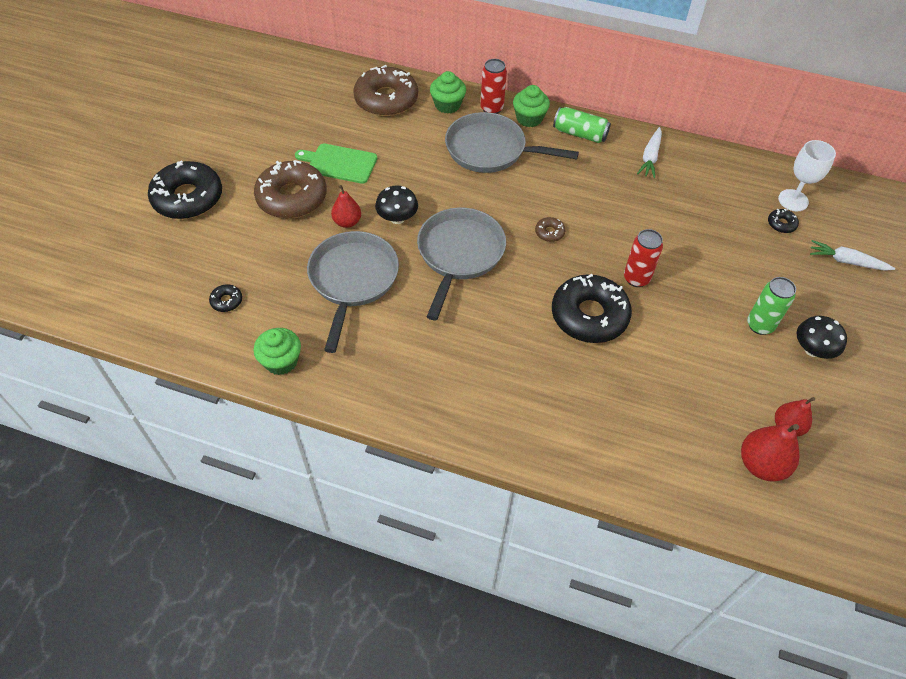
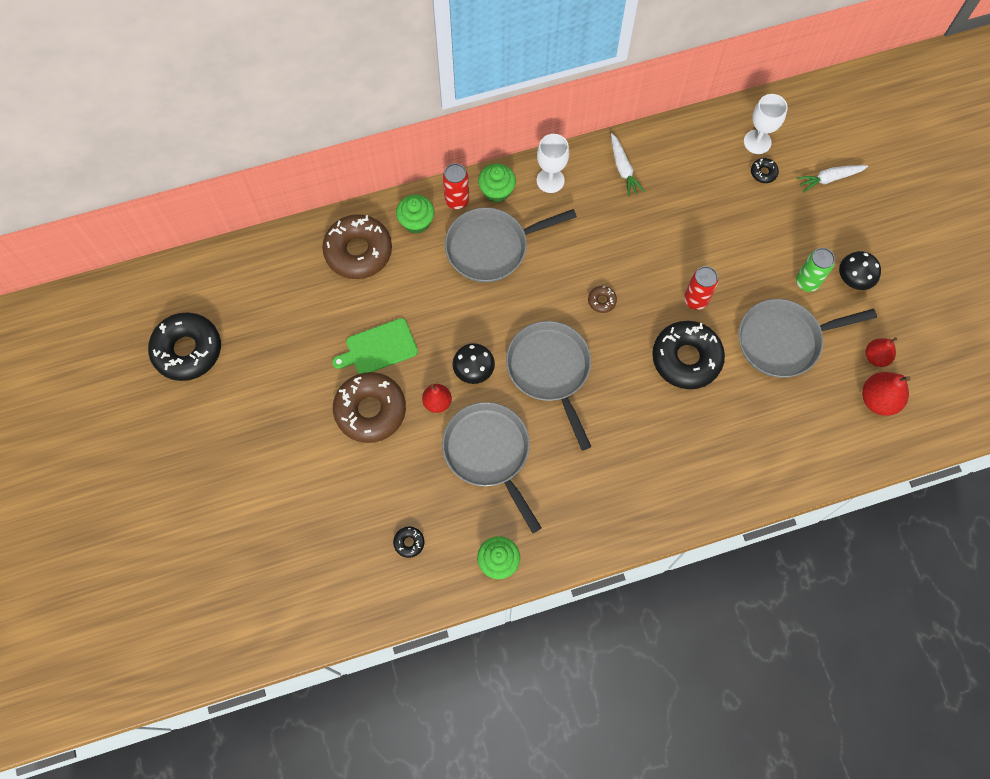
camera: 35 degrees left, 15 degrees up
(188, 198) = (283, 473): black donut -> black donut (187, 350)
(580, 134) = (550, 180): green can -> white goblet
(698, 357) = (784, 340): none -> grey pan

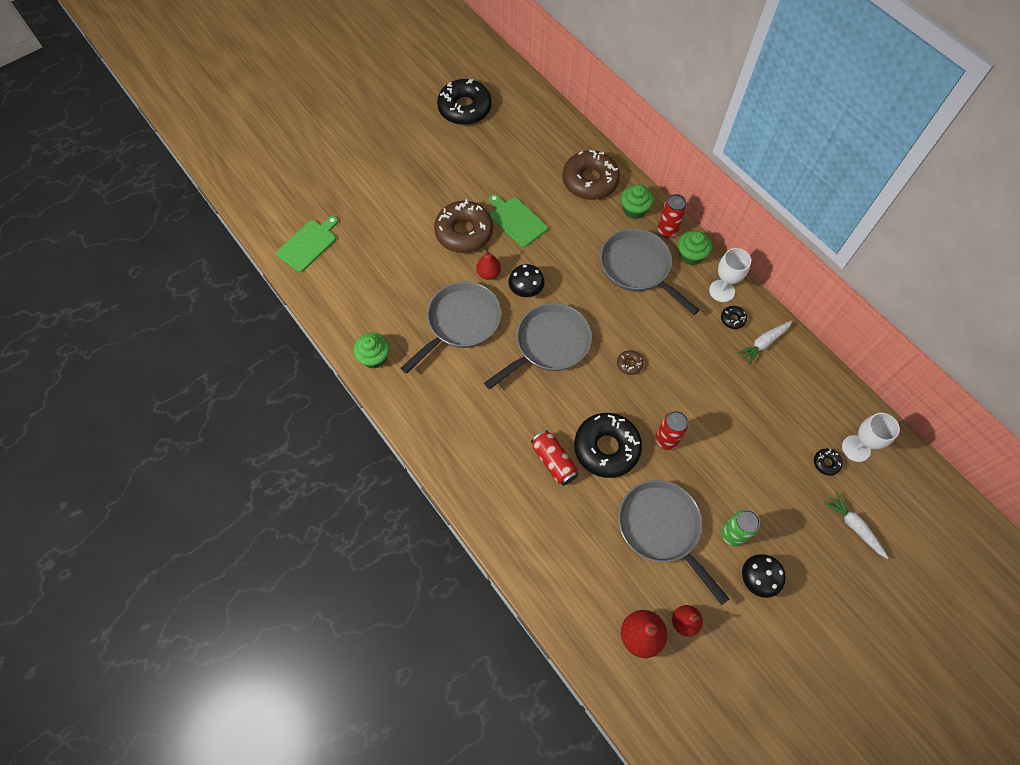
camera: 70 degrees right, 5 degrees down
(311, 597) = (308, 244): none -> green cutting board
(409, 542) = (369, 292): black donut -> black donut (732, 319)
(684, 414) = (554, 461): none -> red can

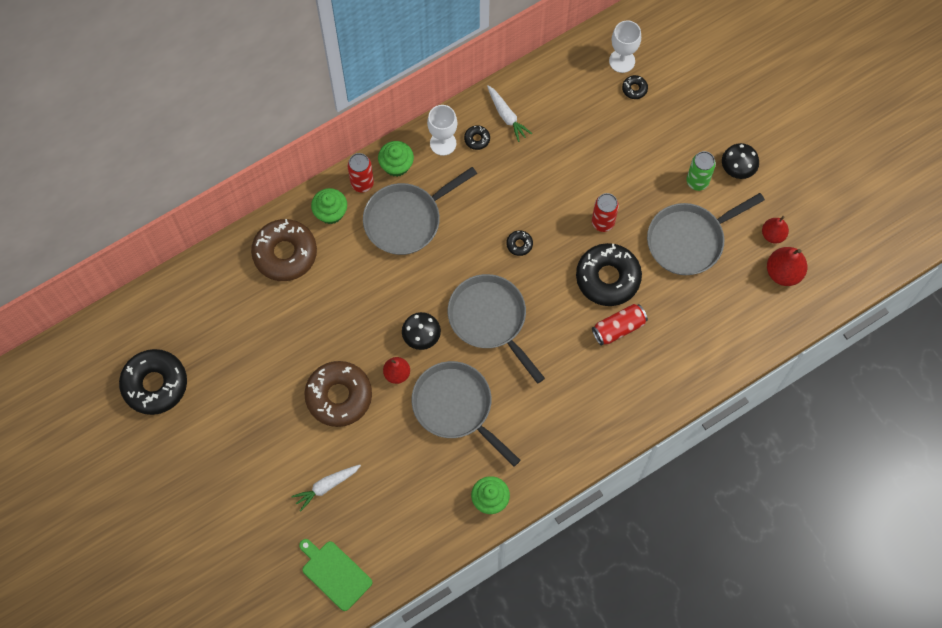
camera: 85 degrees left, 5 degrees up
(516, 220) = (330, 338): green cutting board -> none
(629, 364) = (519, 244): brown donut -> black donut
(854, 527) = (695, 80): white carrot -> white carrot (326, 486)

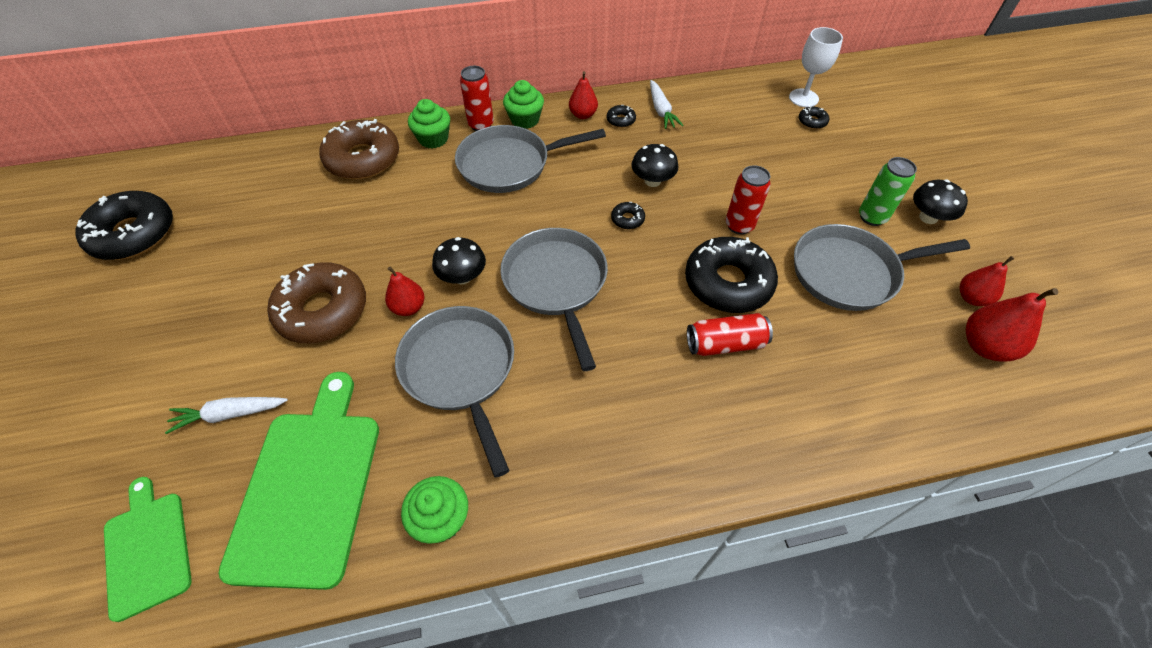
camera: 20 degrees right, 15 degrees down
(403, 510) = (308, 487): none -> green cutting board
(443, 143) = (583, 115): white goblet -> red pear
(525, 199) = (652, 181): none -> black mushroom

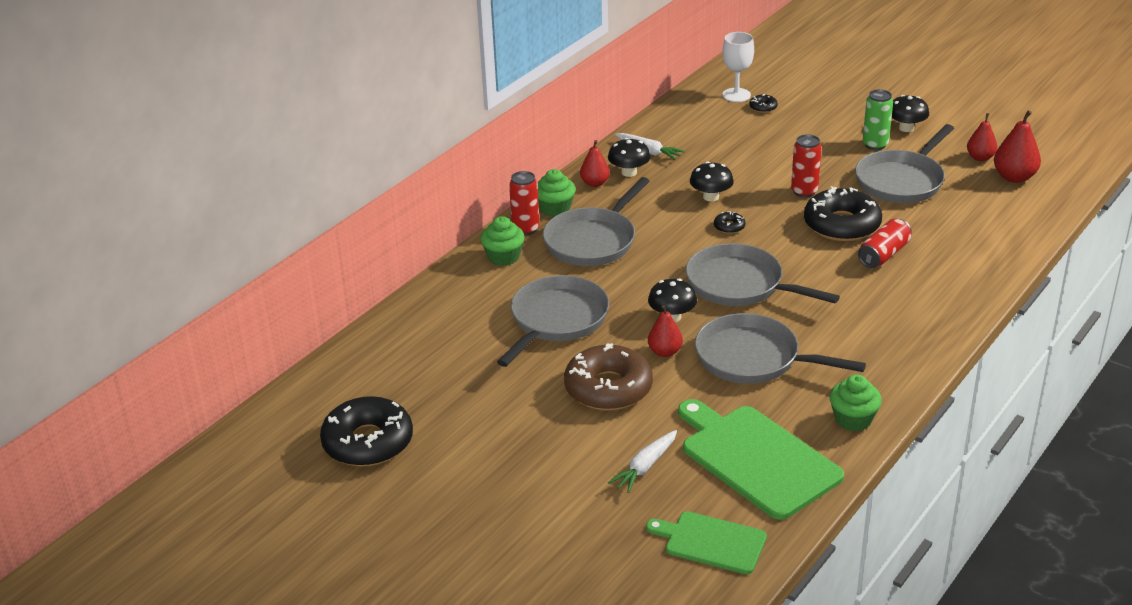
camera: 40 degrees left, 20 degrees down
(363, 159) = (469, 298): brown donut -> none
(384, 218) = (556, 320): none -> grey pan
(620, 120) = (629, 172): black donut -> black mushroom

